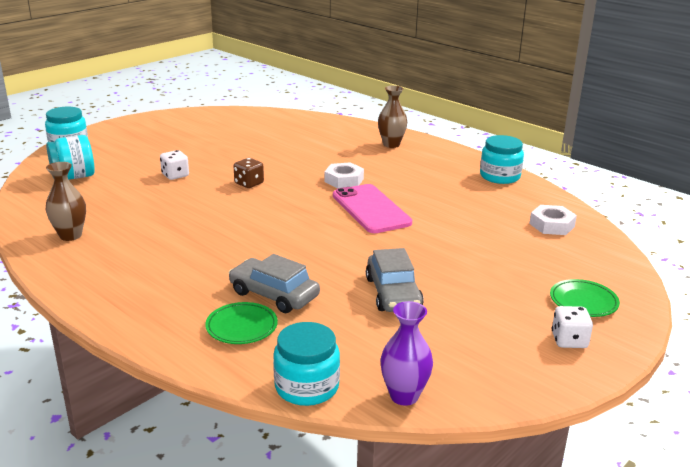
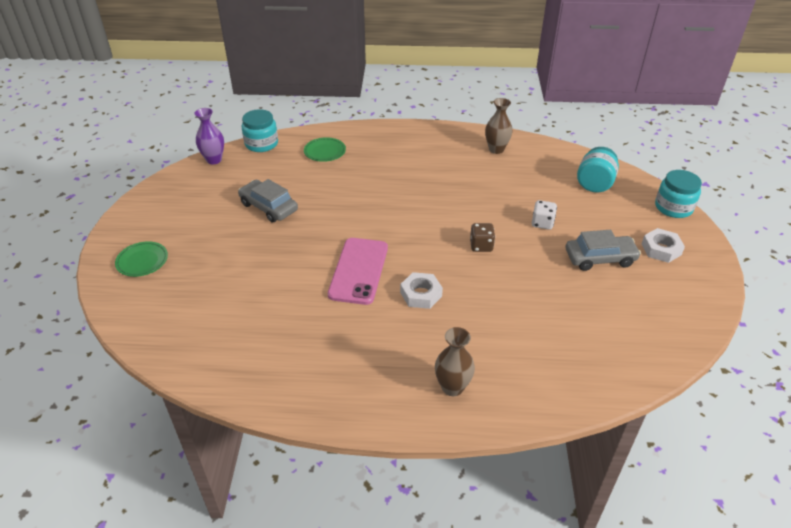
camera: 140 degrees right, 15 degrees up
(274, 294) = (333, 174): grey car -> grey car (600, 258)
(371, 209) = (359, 271): pink phone -> pink phone turned 75 degrees clockwise
(500, 176) = (291, 393): turquoise jar -> none
(552, 225) = (198, 336): white nut -> white nut (661, 249)
(569, 340) = (142, 227): white dice -> none

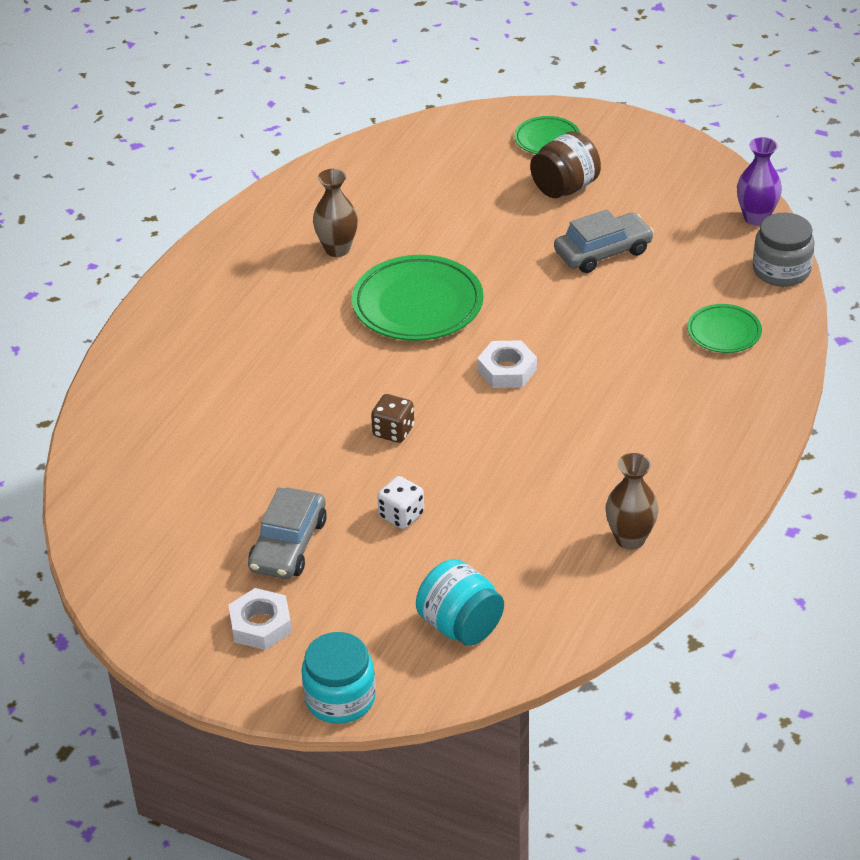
camera: 115 degrees right, 0 degrees up
(202, 239) = (565, 188): none -> brown jar
(261, 144) = (781, 270): turquoise jar -> grey jar
(359, 271) = (417, 305): pink phone -> green plate
(421, 294) = (339, 346): white nut -> white nut (507, 370)
(452, 387) = (185, 330): brown vase -> brown vase (337, 249)

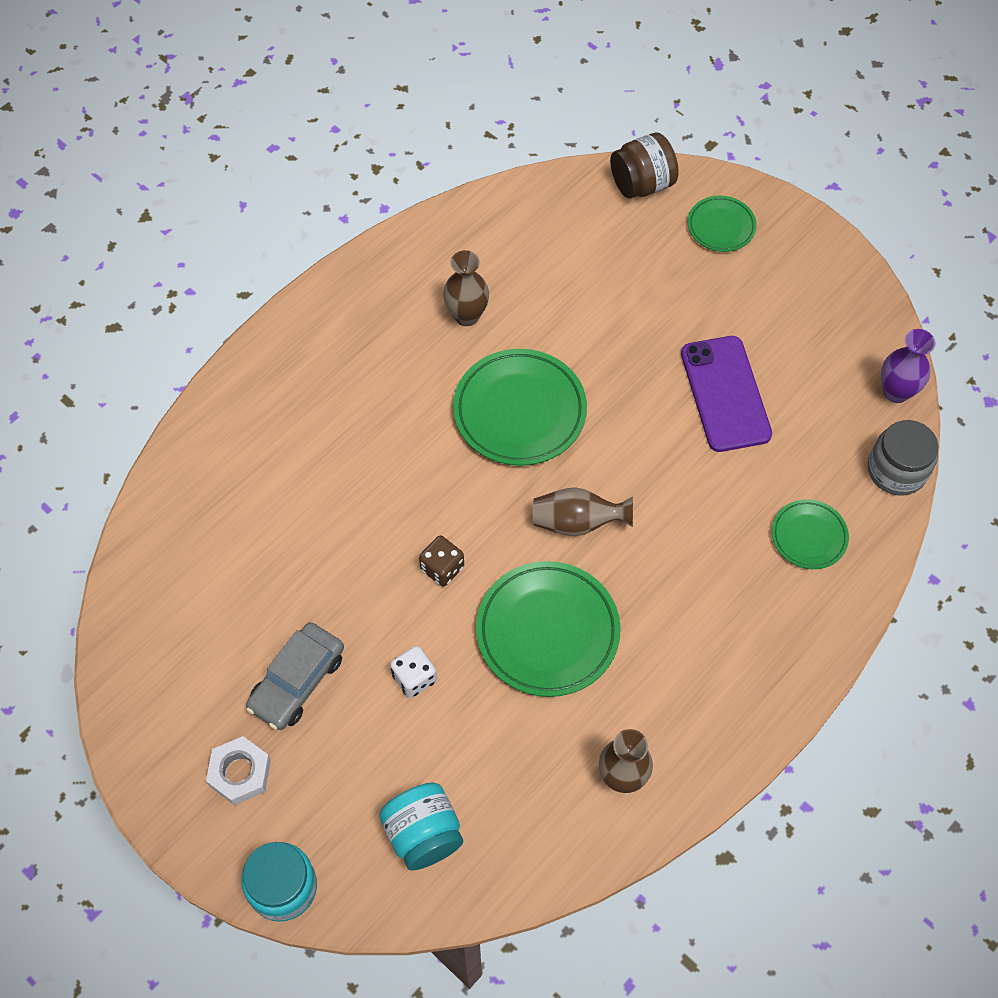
camera: 15 degrees right, 20 degrees up
(507, 370) = (577, 522): white nut -> brown vase
(514, 453) = (547, 632): none -> green plate
(565, 188) = (716, 297): brown jar -> brown jar (642, 184)
(603, 252) = (725, 394): grey car -> purple phone

